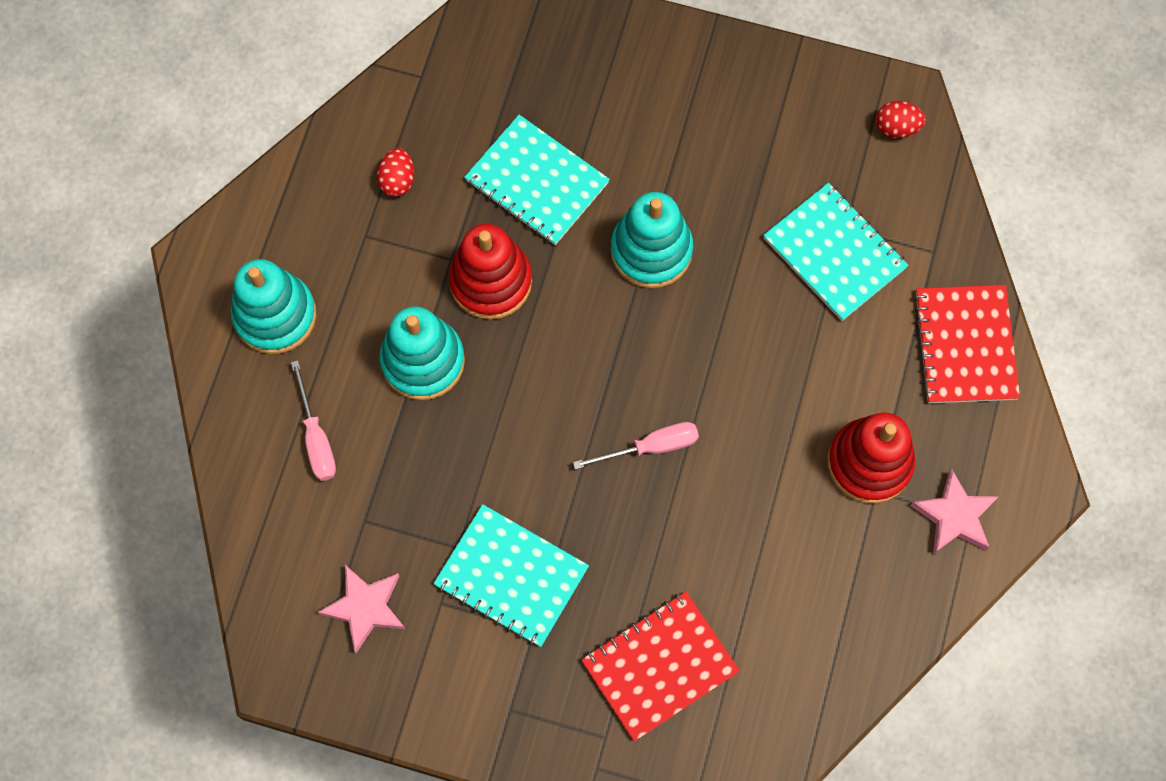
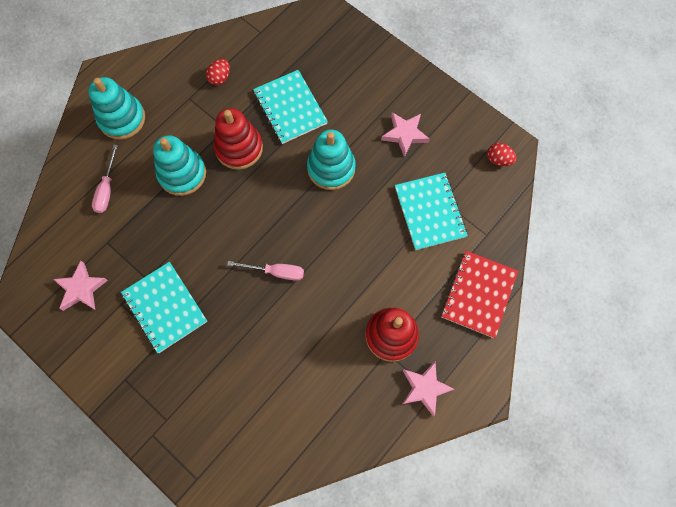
camera: 25 degrees right, 0 degrees up
(660, 666) = (216, 395): red notebook -> none
(736, 148) = (404, 134): none -> pink star

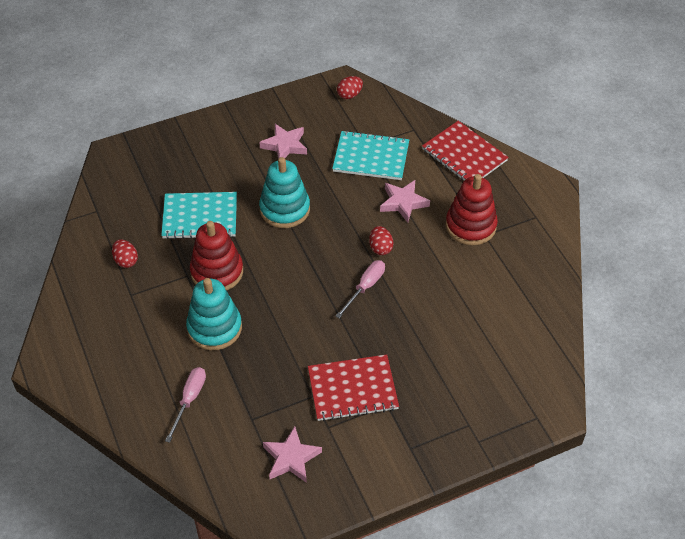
camera: 65 degrees left, 20 degrees down
(107, 189) = (189, 400): pink screwdriver -> pink screwdriver turned 105 degrees counterclockwise
(122, 119) = (114, 361): turquoise stacking toy -> none
(165, 307) = (352, 389): turquoise notebook -> red notebook
(326, 266) = (380, 248): none -> red egg
(424, 388) = (528, 221): pink star -> pink star (403, 203)

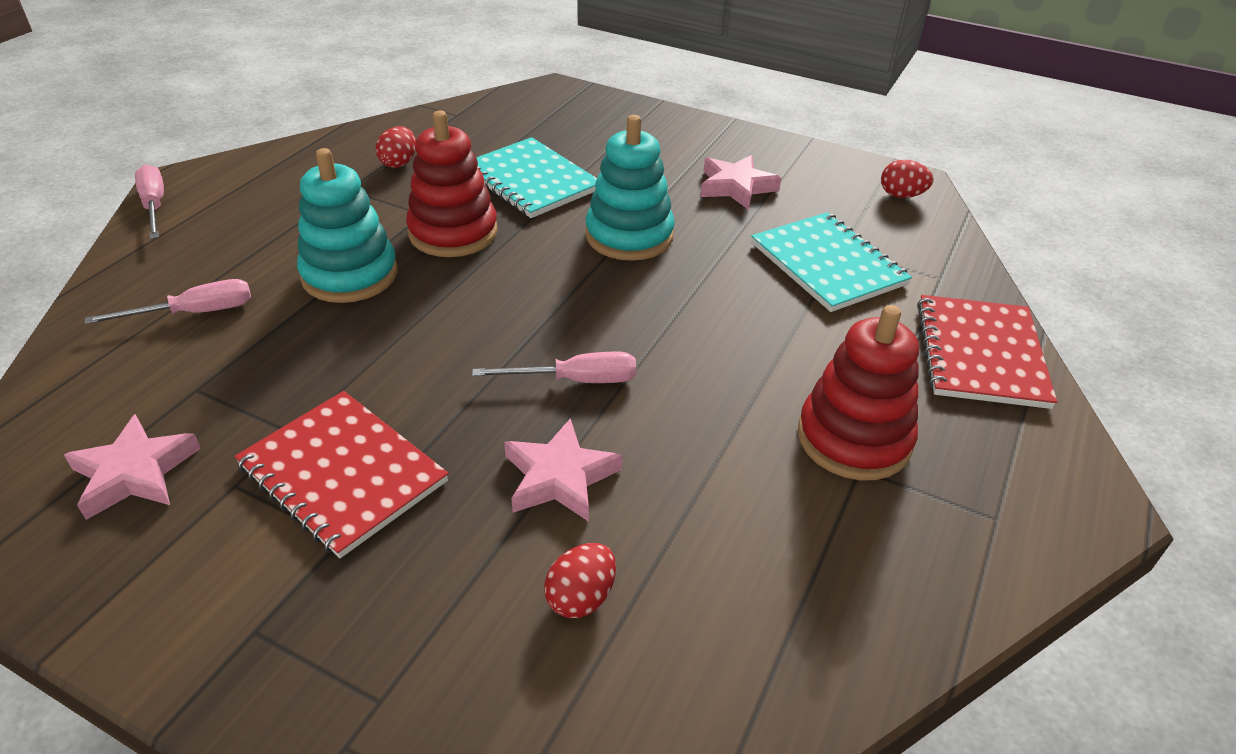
camera: 50 degrees right, 10 degrees down
(64, 383) = (154, 206): none -> pink screwdriver
(380, 248) = (673, 357): red egg -> red egg (581, 597)
(403, 203) = (792, 337): pink star -> pink star (560, 477)

